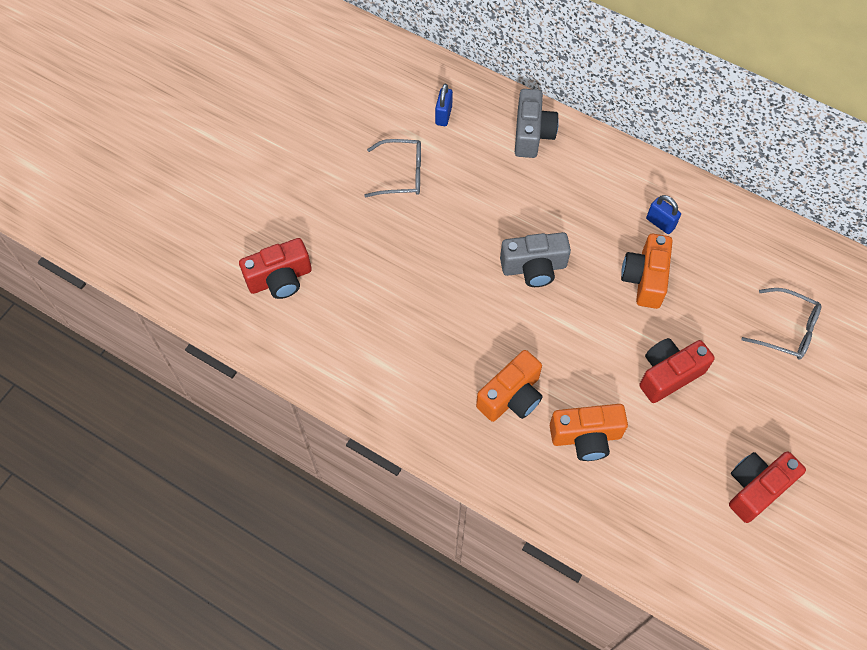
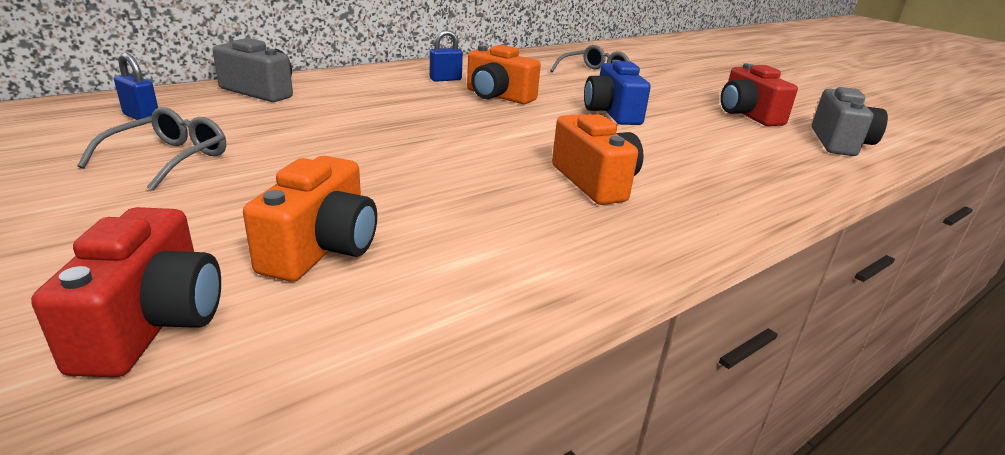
camera: 70 degrees left, 35 degrees down
(534, 268) = (428, 130): grey camera -> grey camera (839, 143)
(586, 437) = (671, 160): orange camera -> orange camera (322, 248)
(668, 374) = (612, 113): red camera -> blue camera

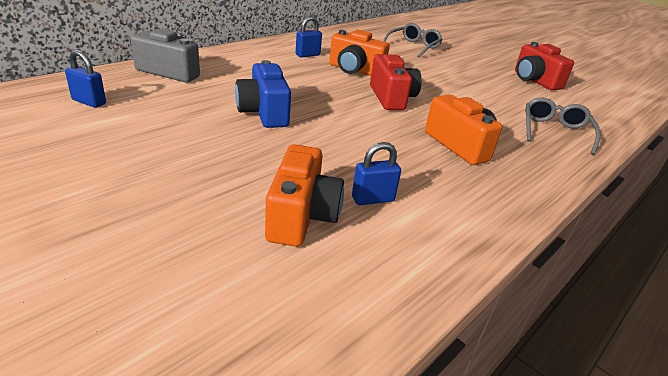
camera: 10 degrees left, 5 degrees up
(153, 323) = (217, 290): red camera -> red camera (391, 98)
(169, 159) = (137, 142): grey glasses -> grey glasses (554, 131)
(432, 235) = (372, 199): none -> blue padlock
(612, 113) = (443, 83): blue camera -> blue camera (264, 112)
(839, 143) = (602, 103): grey camera -> none

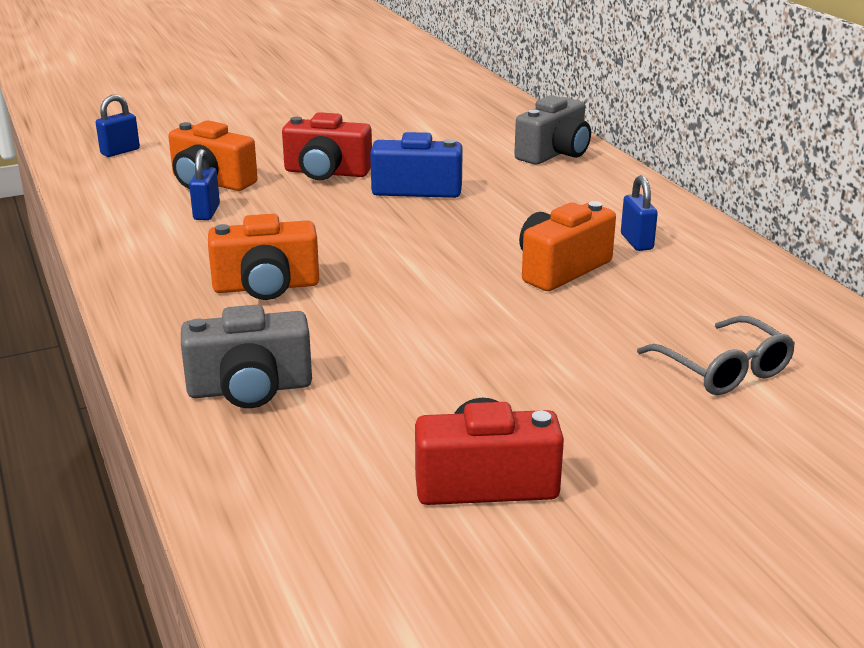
camera: 115 degrees right, 5 degrees down
(89, 102) = (471, 122): blue padlock -> blue padlock (120, 151)
(391, 98) = (436, 275): red camera -> red camera (326, 173)
(554, 131) = (250, 389): grey glasses -> grey camera

